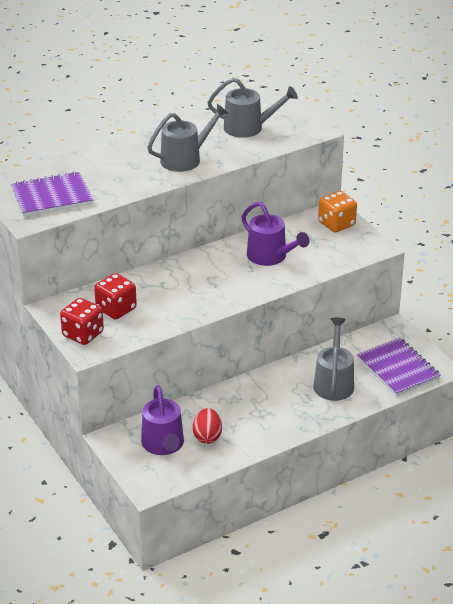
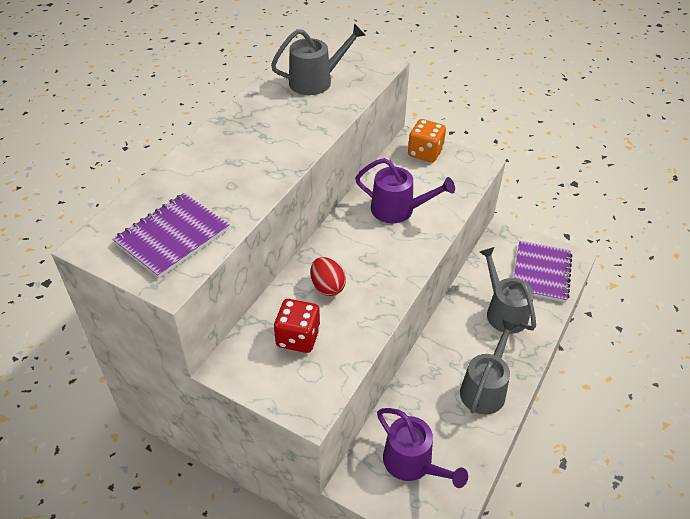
camera: 30 degrees left, 10 degrees up
(83, 334) = (287, 388): red dice -> none
(185, 159) = (284, 136): grey watering can -> grey watering can (485, 389)
(207, 436) = (445, 430): red egg -> red egg (327, 287)
(398, 368) = (541, 273): purple notebook -> purple notebook turned 75 degrees clockwise

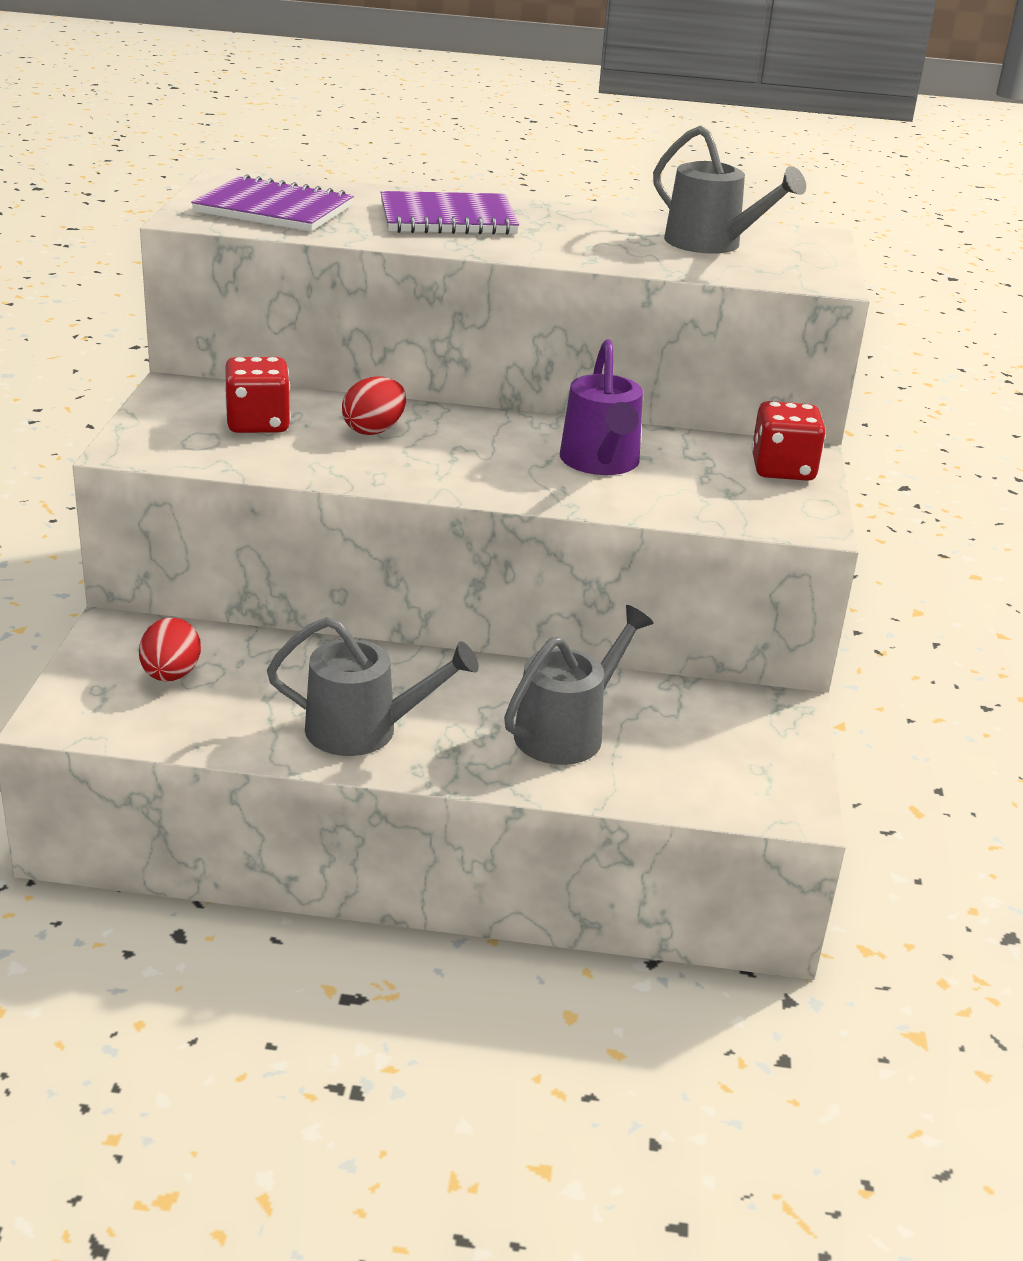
camera: 65 degrees right, 15 degrees down
(412, 463) = (171, 675): purple watering can -> red egg
(425, 153) = (782, 469): orange dice -> red dice
(541, 273) = (714, 769): purple notebook -> purple notebook (448, 218)

